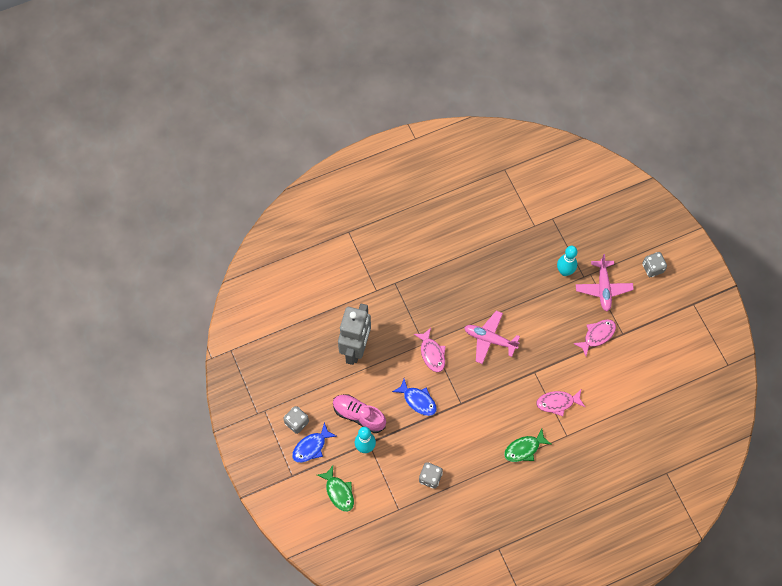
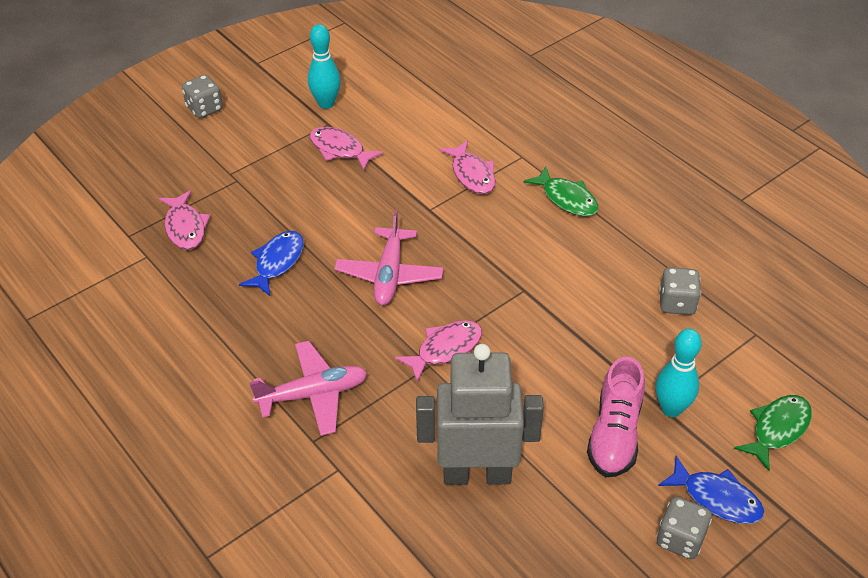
camera: 105 degrees left, 20 degrees down
(418, 400) = (545, 350): blue fish -> blue fish (277, 262)
(551, 246) = (185, 227): none -> pink fish
(565, 271) = (232, 203): turquoise bowling pin -> turquoise bowling pin (326, 103)
(603, 288) = (253, 155): pink plane -> pink plane (313, 394)

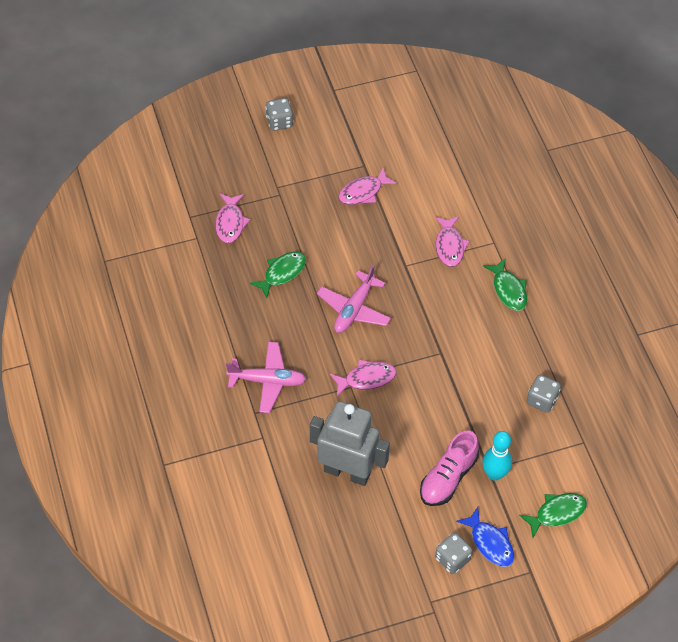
camera: 20 degrees right, 10 degrees up
(277, 262) = (282, 273): blue fish -> green fish
(326, 103) = (370, 146): turquoise bowling pin -> none
(340, 149) = (363, 192): pink fish -> pink fish turned 90 degrees counterclockwise

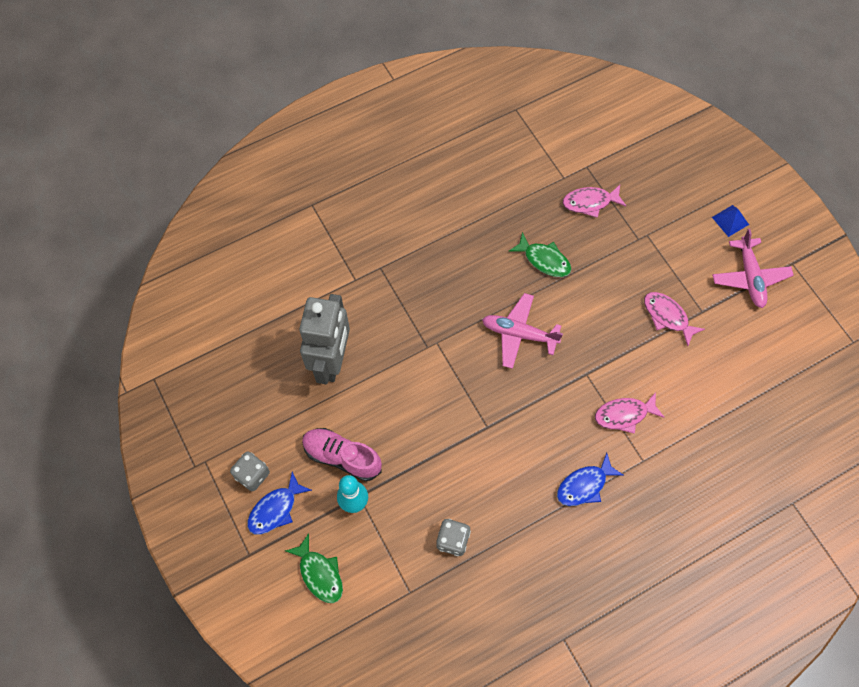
camera: 80 degrees right, 10 degrees up
(267, 381) = (417, 271): pink plane -> pink plane (749, 277)
(279, 122) = (730, 221): grey dice -> blue pyramid
(366, 379) = (439, 360): pink fish -> none
(508, 290) = (584, 485): green fish -> blue fish

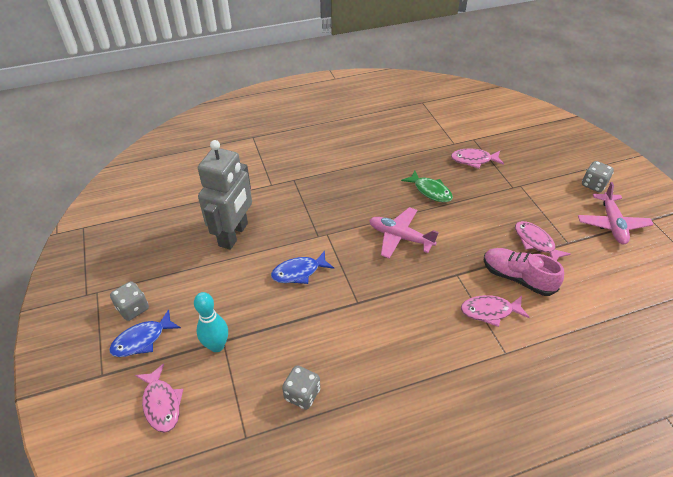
camera: 10 degrees right, 20 degrees down
(319, 573) = (161, 403): green fish -> pink fish
(342, 457) = (218, 306): pink shoe -> pink shoe (517, 278)
(584, 485) = (444, 365): blue fish -> blue fish (299, 272)
(730, 221) = (593, 185): blue pyramid -> grey dice

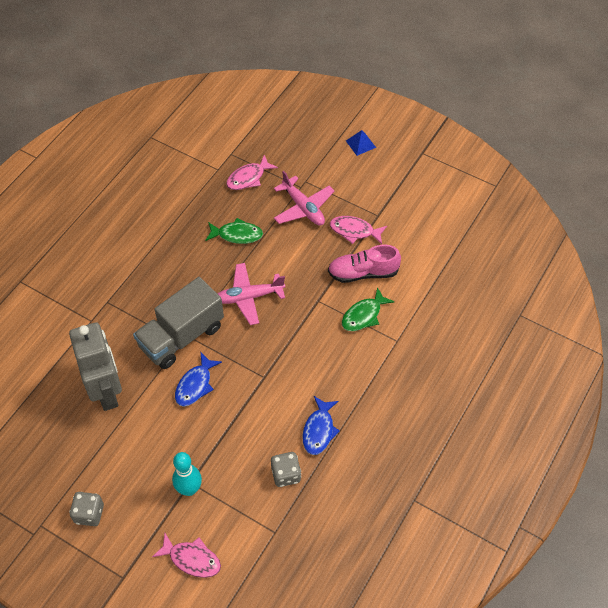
camera: 40 degrees left, 10 degrees up
(142, 340) = (125, 530): blue fish -> blue fish (319, 430)
(322, 232) = (181, 336): none -> grey truck
(490, 311) = (363, 315): pink fish -> green fish
(593, 185) = (360, 144): grey dice -> blue pyramid
(612, 224) = (397, 176): pink plane -> pink plane (303, 208)

